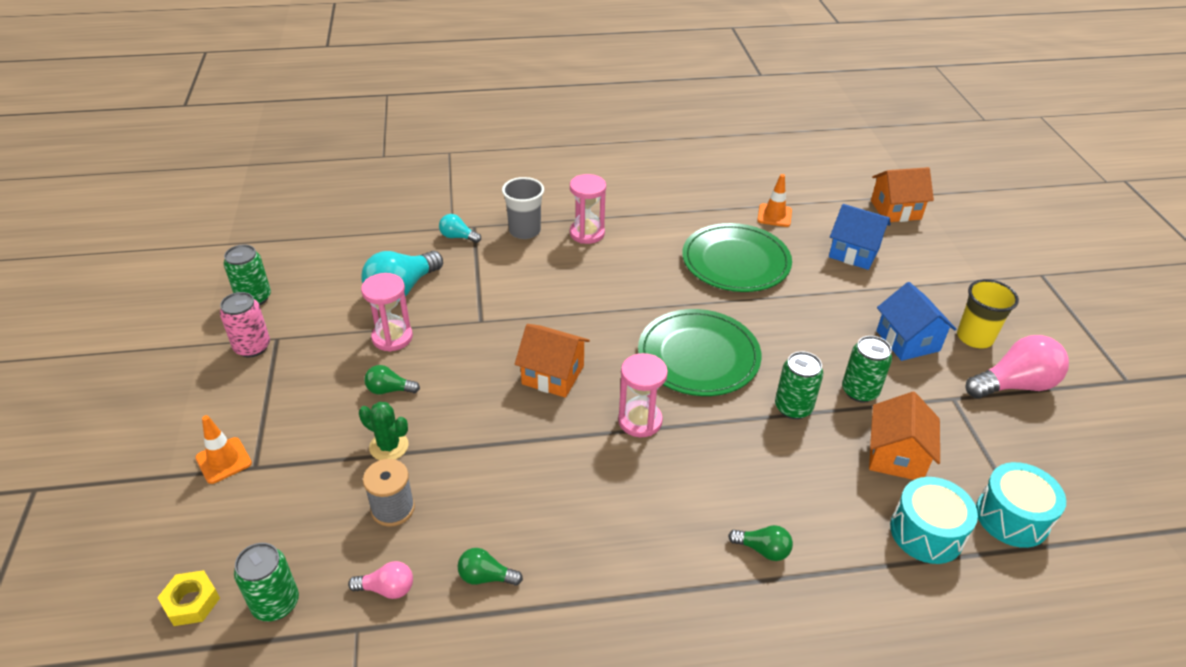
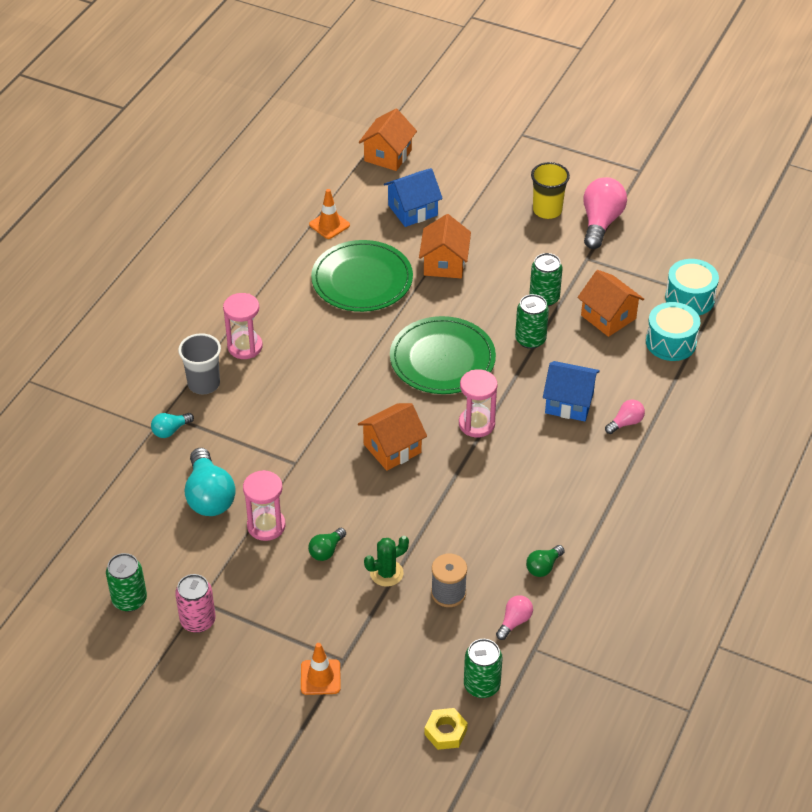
camera: 55 degrees left, 5 degrees up
(763, 549) = (625, 423): green light bulb -> pink light bulb
(816, 301) = (444, 264): none -> orange house
(907, 341) = (522, 244): blue house -> blue house (569, 403)

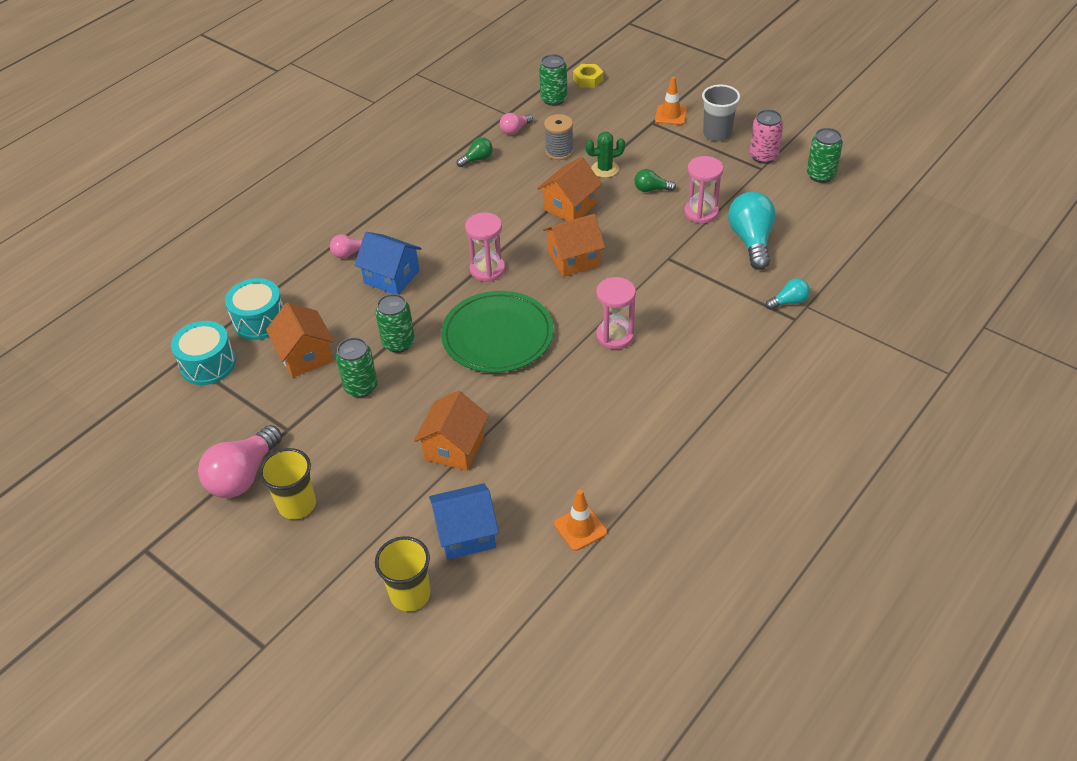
camera: 165 degrees left, 0 degrees up
(204, 384) = (754, 343): grey cup -> grey cup (717, 134)
(245, 347) = (706, 378): pink hourglass -> pink hourglass (615, 336)
(326, 550) = (651, 189): green light bulb -> green light bulb turned 135 degrees counterclockwise
(362, 280) = (558, 441): green plate -> none
(388, 155) = (470, 639): orange house -> orange house (569, 206)
(438, 172) = (410, 595): none -> yellow cup

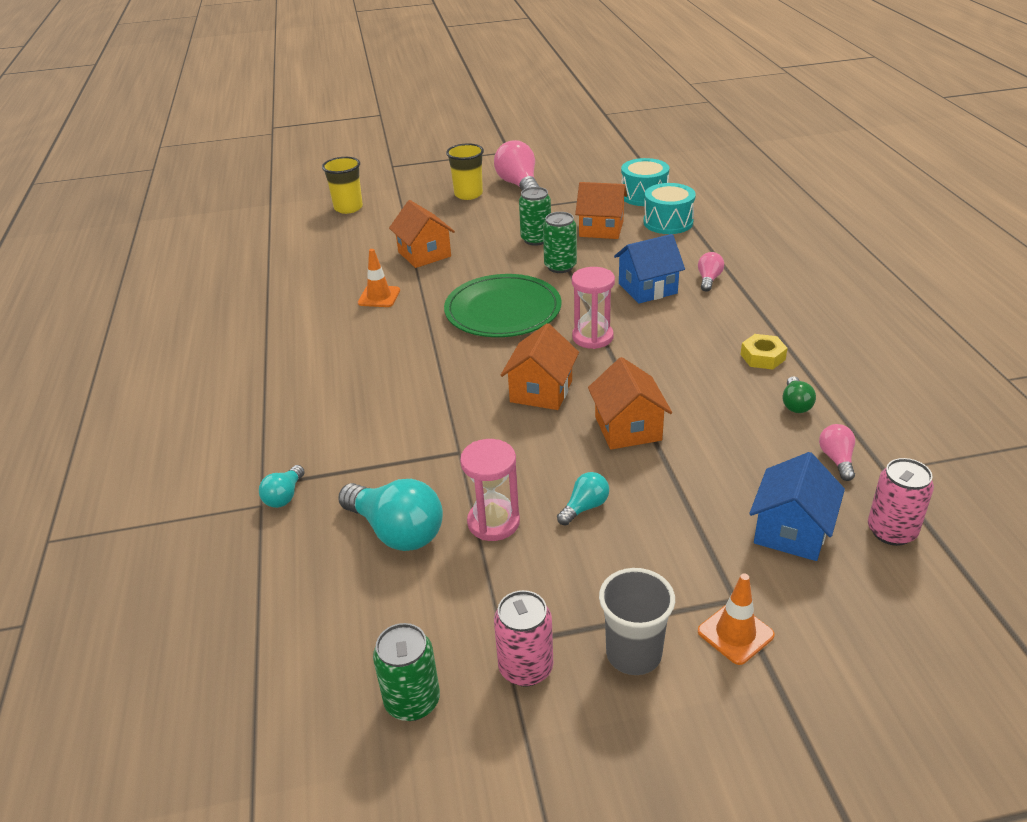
camera: 130 degrees right, 10 degrees down
(466, 534) = (354, 236): blue house -> blue house (791, 531)
(553, 99) = (891, 531): green can -> pink can
(559, 151) = (748, 473): grey spool -> none
(580, 528) = (286, 273): orange traffic cone -> orange traffic cone (379, 297)
(588, 80) = (926, 598): yellow nut -> yellow nut (762, 357)
(605, 169) = (669, 491): green cactus -> none
(615, 336) = (413, 365): pink hourglass -> none
(651, 189) = (585, 507): green light bulb -> turquoise light bulb

